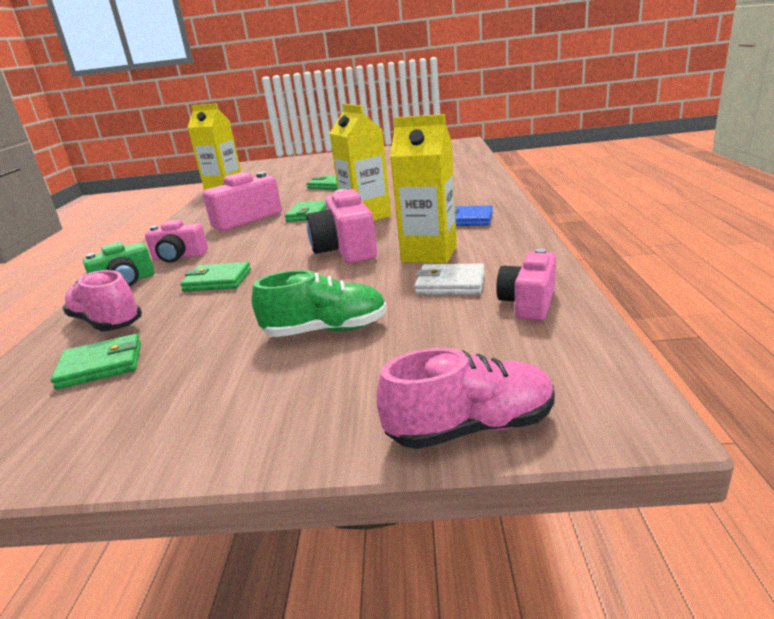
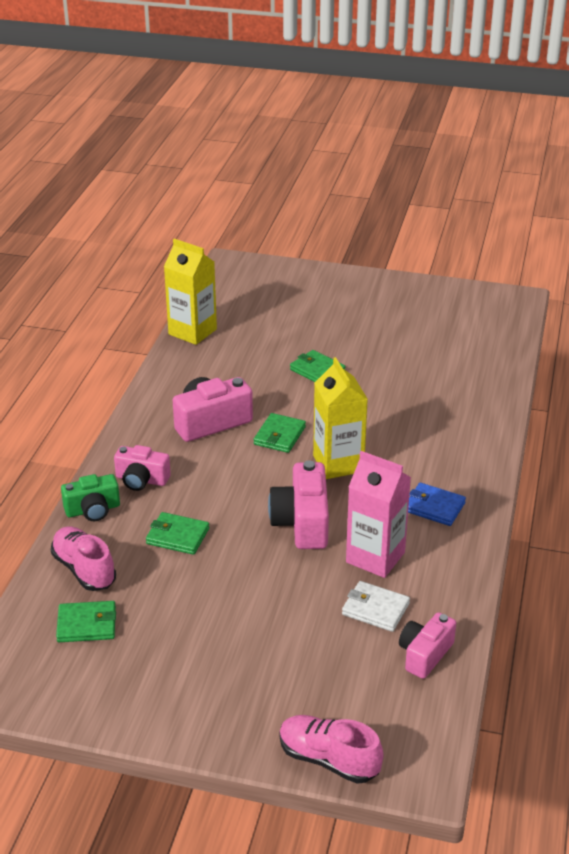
camera: 10 degrees right, 10 degrees up
(326, 330) = (259, 637): green shoe -> none
(429, 254) = (375, 557): yellow carton -> pink carton
(470, 427) = (328, 759): pink shoe -> pink shoe turned 150 degrees counterclockwise

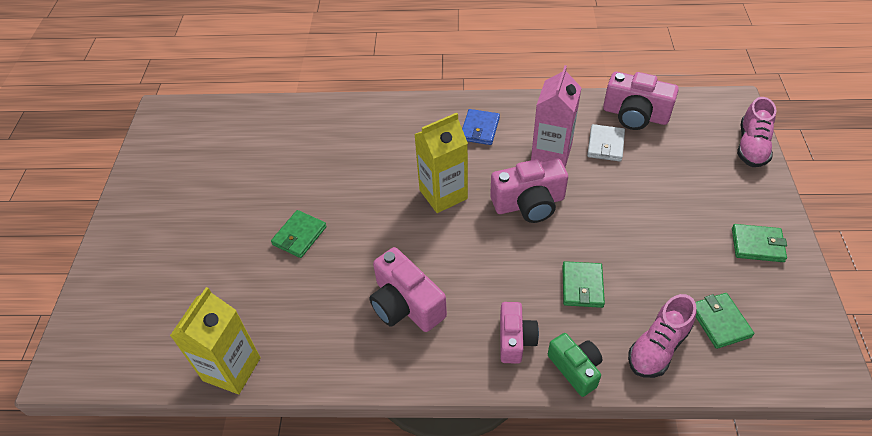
camera: 100 degrees left, 15 degrees up
(279, 436) = (414, 243): green wallet -> green wallet (757, 245)
(425, 654) = (635, 115): pink camera -> pink camera, size x1.52

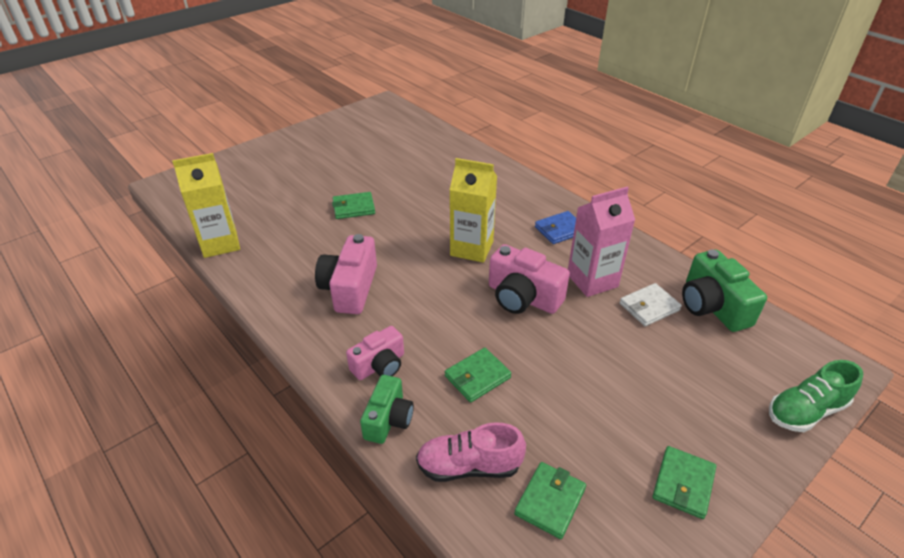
camera: 45 degrees right, 10 degrees down
(635, 115) = (712, 306): pink camera -> green camera
(751, 146) = (805, 411): pink shoe -> green shoe
(757, 245) = (683, 484): green wallet -> green wallet turned 60 degrees clockwise

